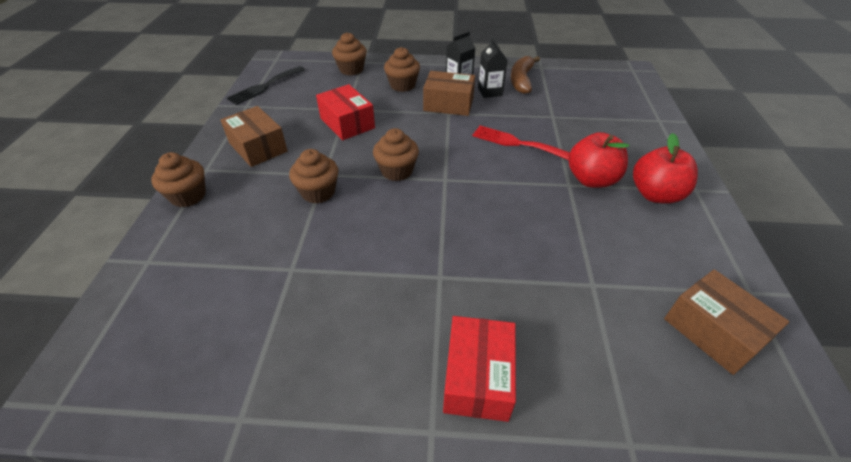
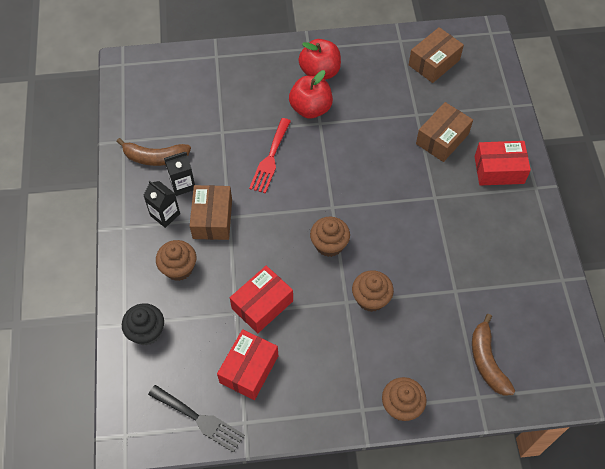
camera: 100 degrees left, 15 degrees up
(182, 280) = (487, 361): none -> brown banana
(258, 147) = (319, 375): brown box -> brown box (442, 139)
(290, 111) = (249, 369): none -> red box
(351, 69) = (146, 332): brown cupcake -> black cupcake

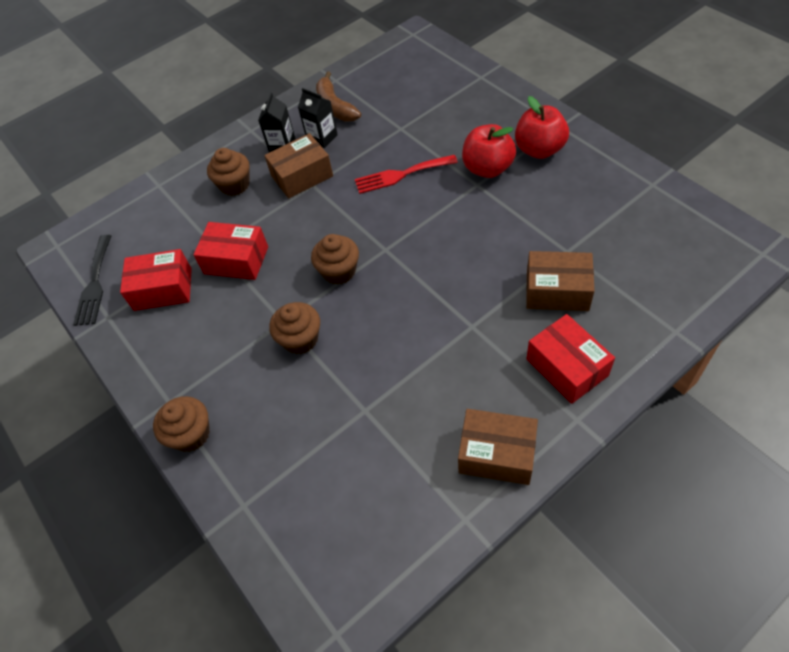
camera: 65 degrees right, 5 degrees down
(146, 332) = (159, 202): black cupcake -> none
(434, 62) = (655, 227): brown box -> brown box (497, 454)
(487, 361) = (294, 490): brown banana -> none

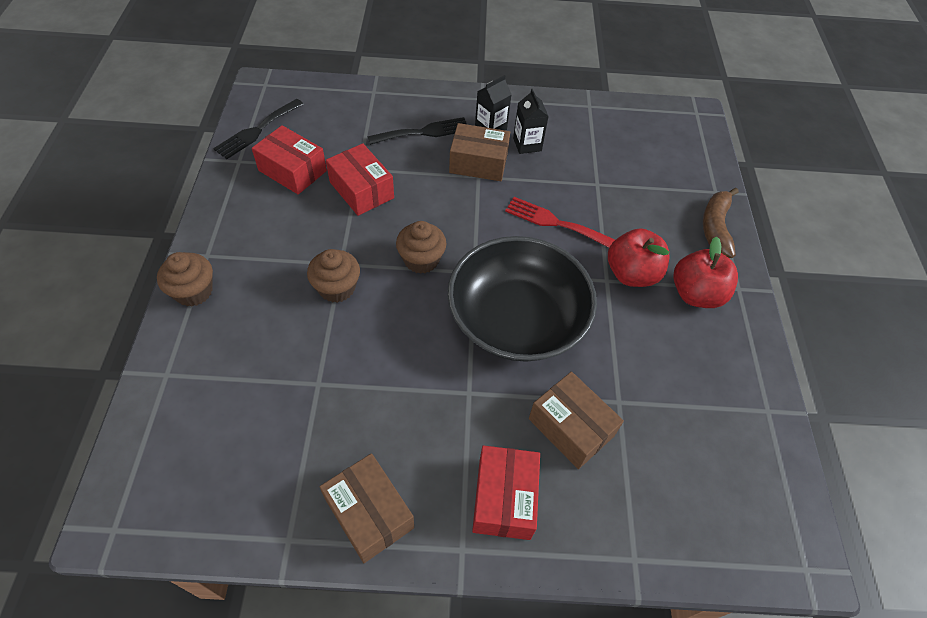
camera: 30 degrees right, 0 degrees up
(235, 185) = (424, 132): brown cupcake -> black fork
(335, 106) = (565, 127): brown banana -> brown banana (715, 227)
(448, 255) = (517, 319): none -> black bowl

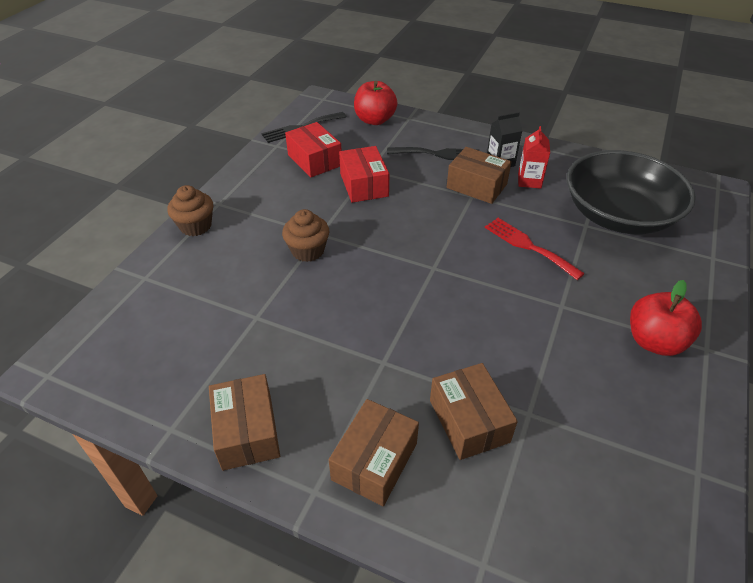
camera: 25 degrees right, 10 degrees down
(421, 260) = (390, 247): brown cupcake -> none
(504, 498) = (375, 461): red box -> brown box
(517, 319) = (456, 314): black bowl -> black bowl (618, 215)
(527, 144) = (529, 181): black carton -> red carton
(631, 274) = (590, 307): red apple -> red apple (375, 120)
(715, 227) = (701, 288): brown banana -> none

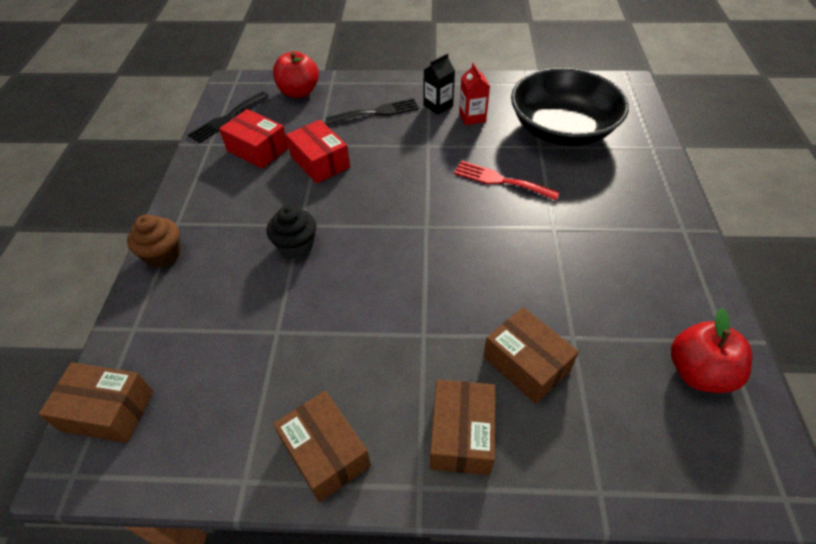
camera: 20 degrees left, 5 degrees up
(308, 251) = (296, 246): brown cupcake -> black cupcake
(476, 186) = (427, 134): brown box -> brown box (108, 410)
(654, 341) = (642, 237): red apple -> red apple (698, 372)

